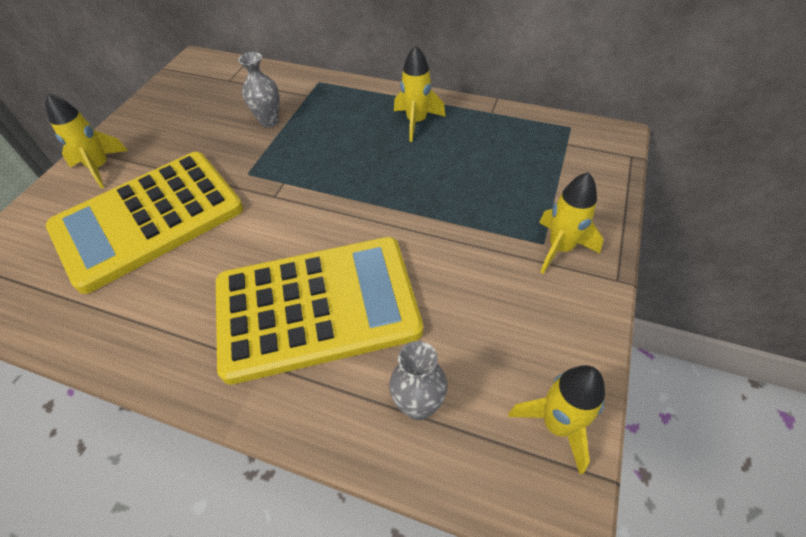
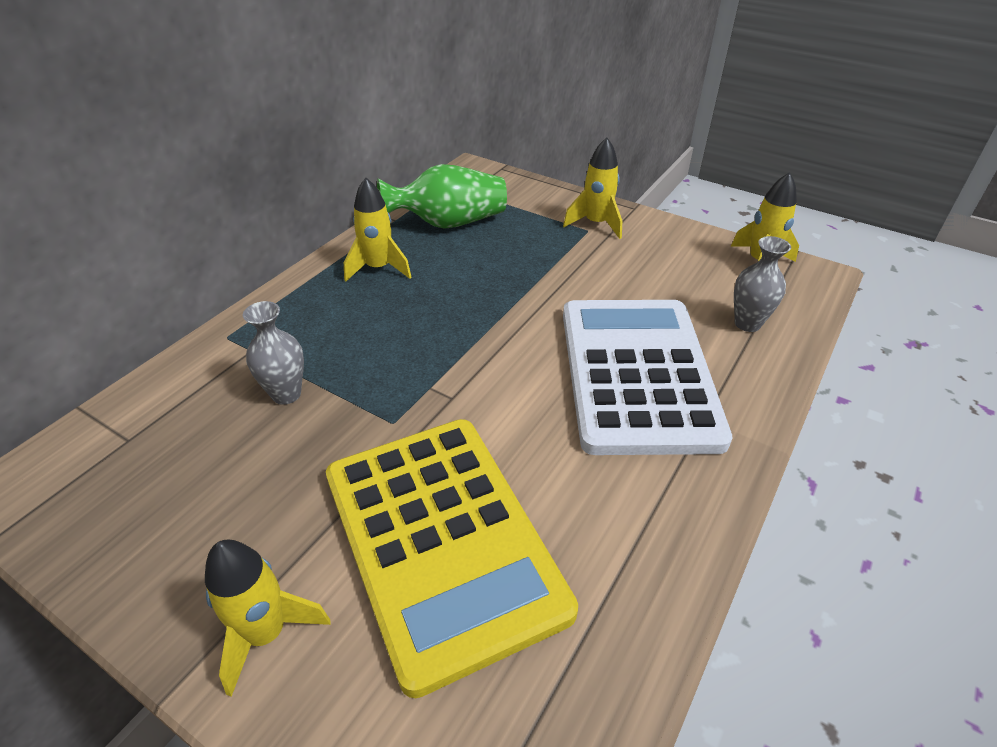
camera: 80 degrees left, 10 degrees down
(317, 307) = (637, 374): yellow calculator -> white calculator
(503, 143) = (448, 223): none -> green vase

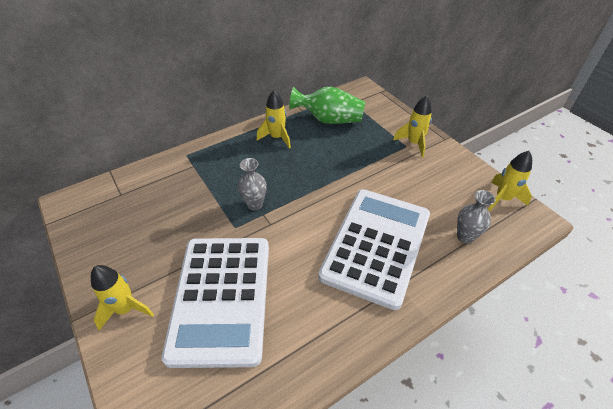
camera: 25 degrees right, 5 degrees up
(286, 394) = (196, 194): grey vase -> grey vase (254, 204)
(442, 541) = (222, 298): yellow calculator -> white calculator

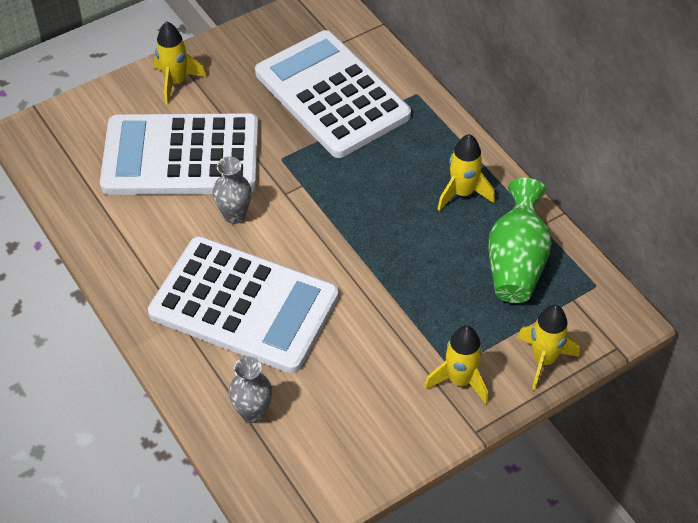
camera: 90 degrees right, 5 degrees up
(175, 198) = (331, 95): none -> white calculator
(254, 204) = (319, 175): grey vase -> grey vase (234, 215)
(502, 198) = (326, 484): yellow rocket -> yellow rocket (543, 360)

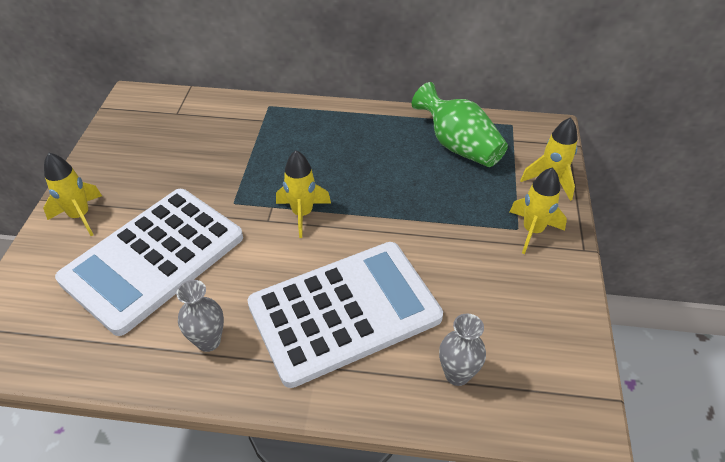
camera: 50 degrees left, 5 degrees down
(234, 215) = (252, 262): grey vase -> grey vase (208, 341)
(331, 95) = (214, 143): white calculator -> none
(462, 193) = (375, 135): yellow rocket -> yellow rocket (302, 214)

